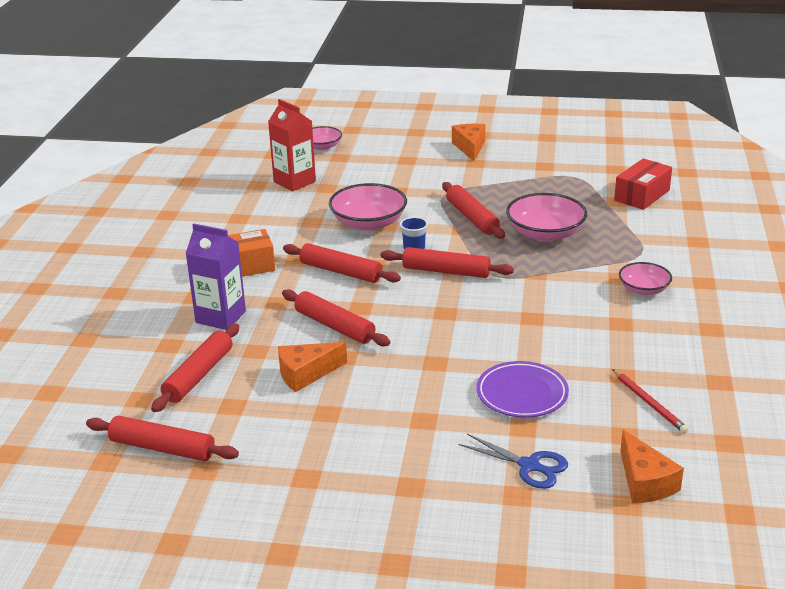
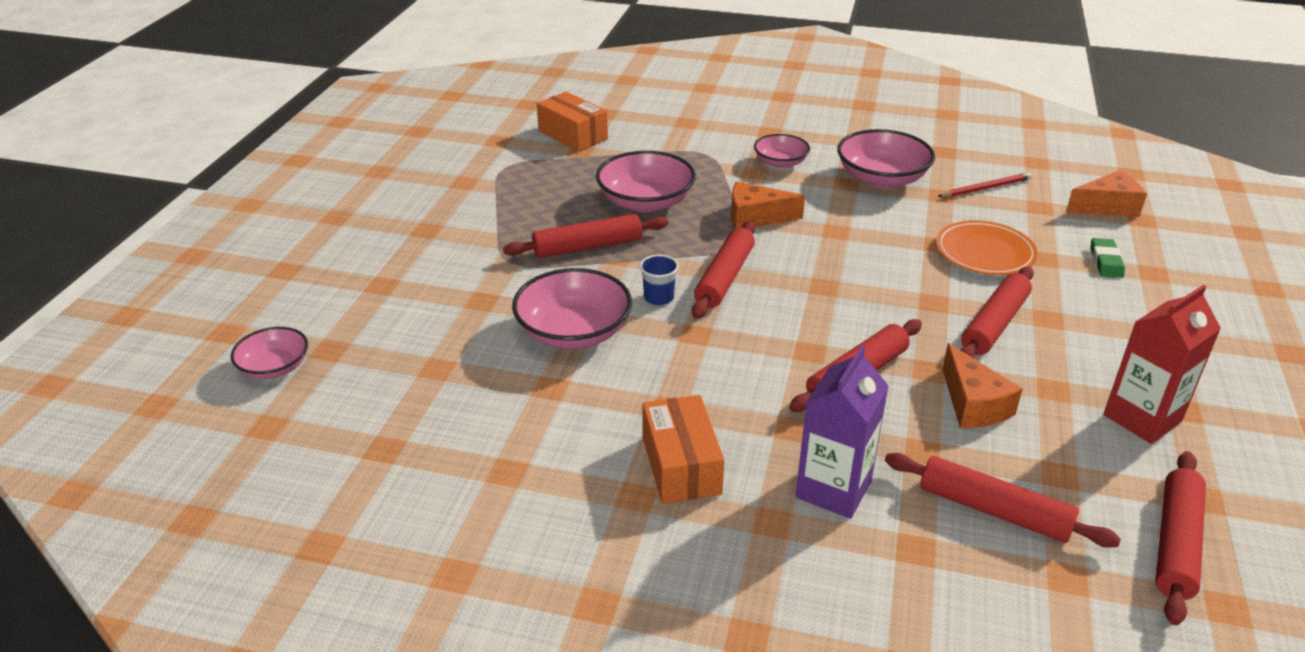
camera: 85 degrees left, 5 degrees up
(294, 182) = (397, 403): red carton -> red carton (1142, 418)
(340, 271) = (712, 364): red rolling pin -> red rolling pin (994, 324)
(470, 147) = (374, 229): orange cheese -> orange cheese (756, 217)
(522, 394) = (984, 252): purple plate -> orange plate
(529, 466) = (1106, 261): blue scissors -> green eraser
(639, 342) = (881, 178): none -> pink bowl
(641, 195) = (572, 135): red box -> orange box

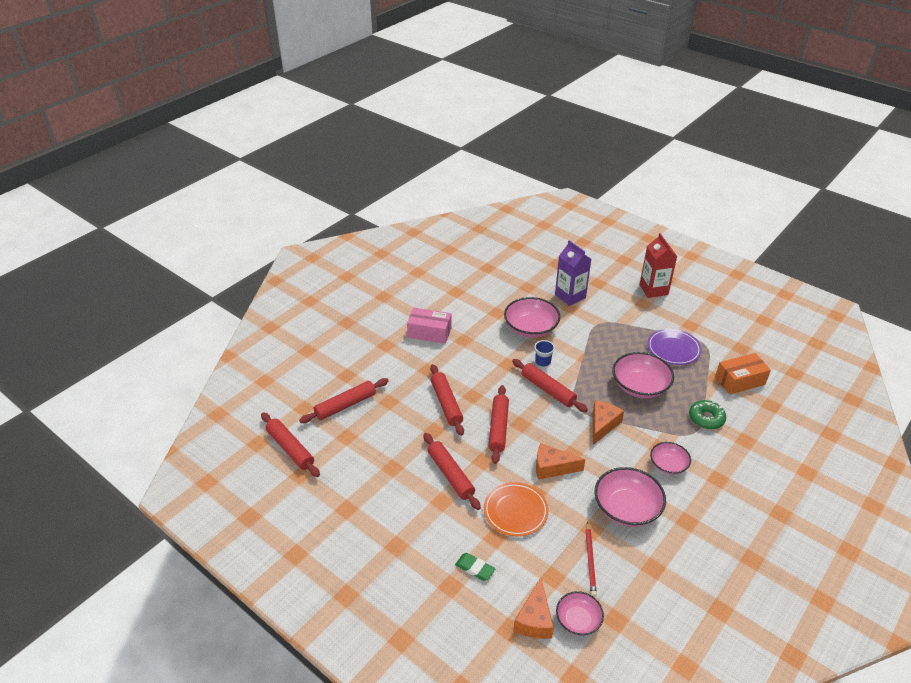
camera: 115 degrees right, 5 degrees up
(274, 367) = (552, 250): pink bowl -> pink bowl (578, 620)
(536, 188) = (673, 349): none -> purple plate
(587, 247) = (601, 351): red rolling pin -> red rolling pin (498, 428)
(670, 149) = (706, 418): none -> green donut
(681, 465) = (429, 333): orange box -> pink box
(833, 489) = (388, 366): purple carton -> purple carton (570, 296)
(973, 404) = (403, 433): orange cheese -> orange cheese (552, 467)
(1142, 418) = (353, 488): red carton -> red carton (653, 290)

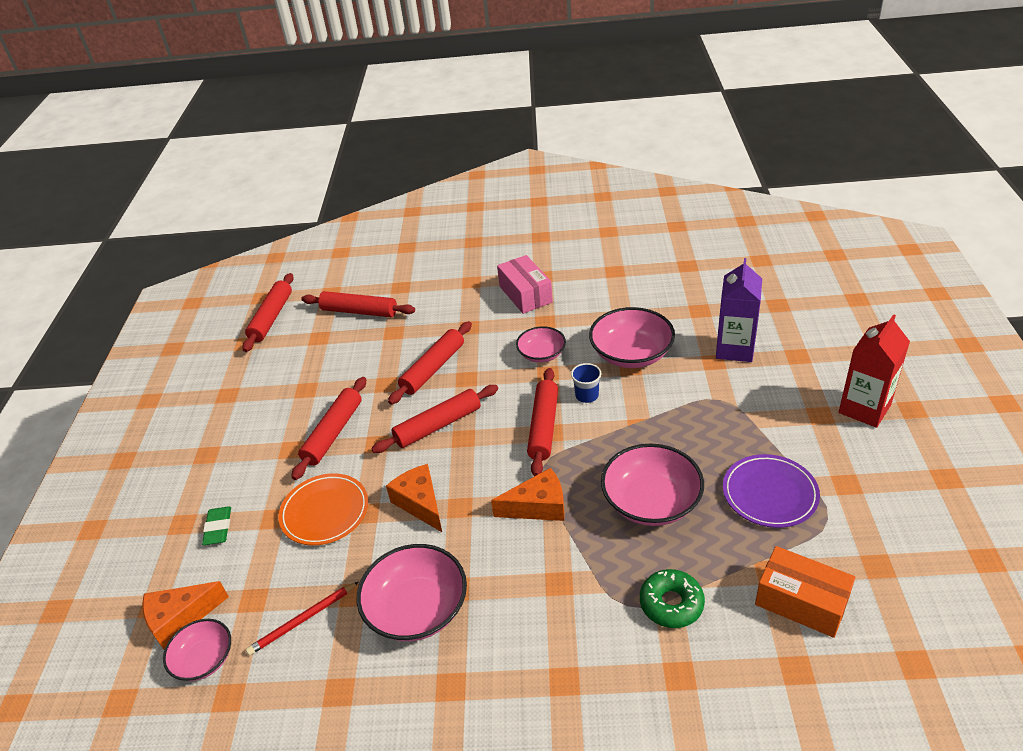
camera: 55 degrees right, 0 degrees up
(668, 465) = (534, 610): pink bowl -> pink bowl (541, 354)

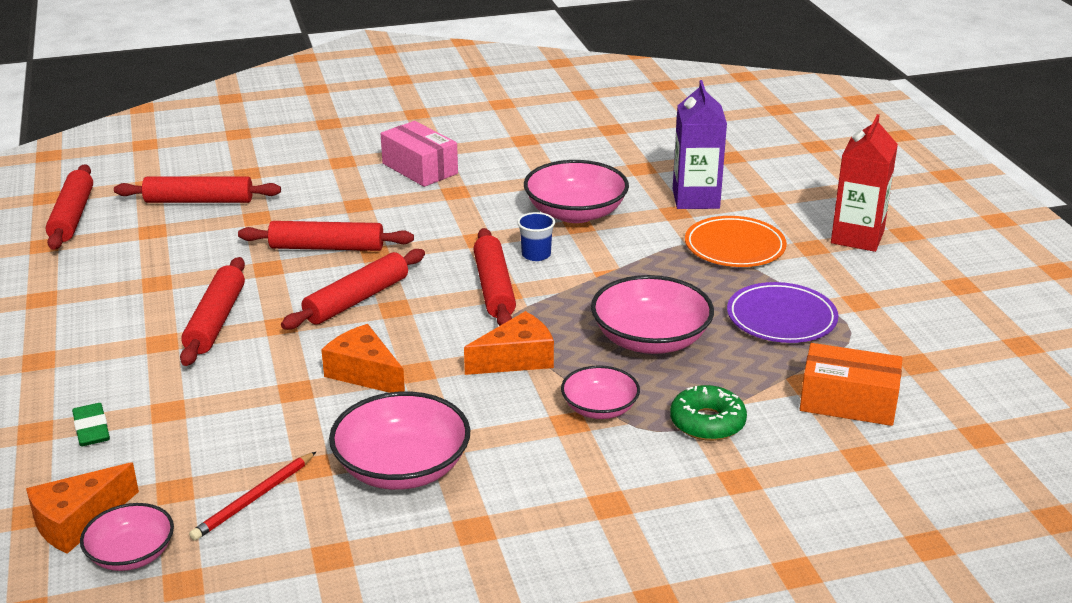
camera: 20 degrees left, 10 degrees down
(325, 512) = (238, 396): orange plate -> orange plate (734, 247)
(433, 368) = (326, 247): red rolling pin -> red rolling pin turned 75 degrees clockwise
(541, 354) = (464, 222): pink bowl -> pink bowl (599, 408)

